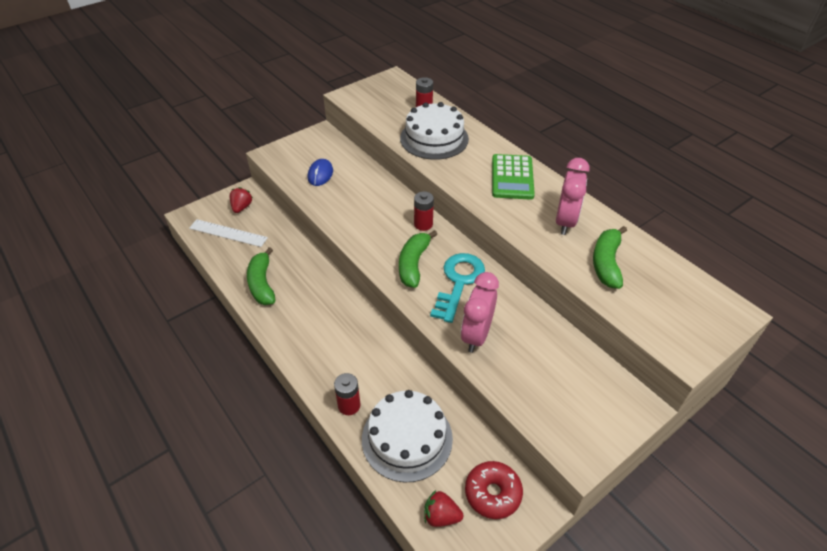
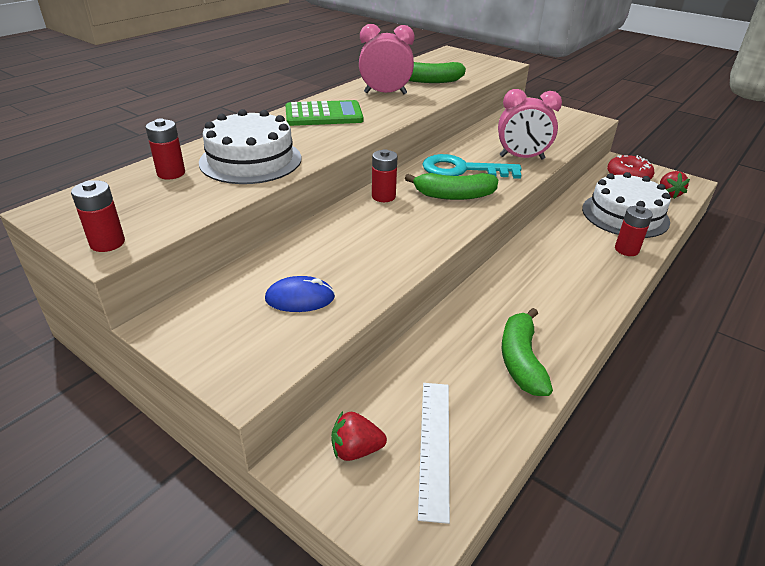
camera: 105 degrees left, 10 degrees down
(262, 284) = (521, 360): green banana -> green banana turned 120 degrees clockwise
(353, 95) = (107, 243): none -> red battery

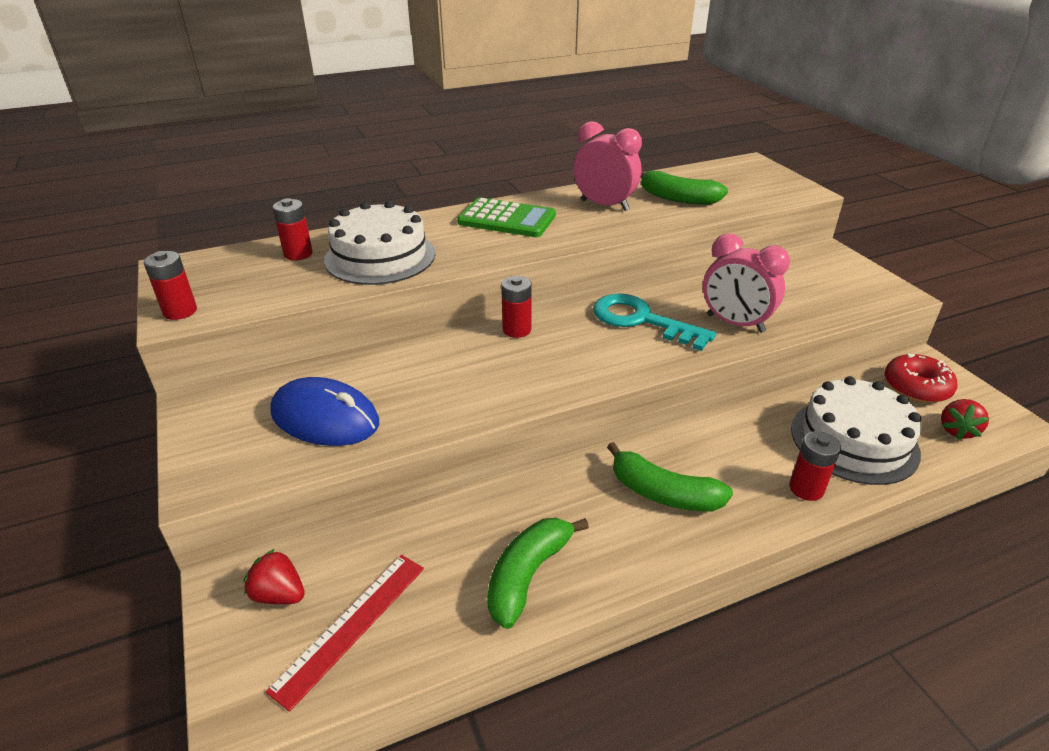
camera: 30 degrees right, 0 degrees up
(300, 298) = (325, 418): blue mouse -> blue mouse, size x1.59
(435, 445) = (351, 626): white ruler -> red ruler
(454, 195) = (597, 350): green banana -> green banana (663, 493)

